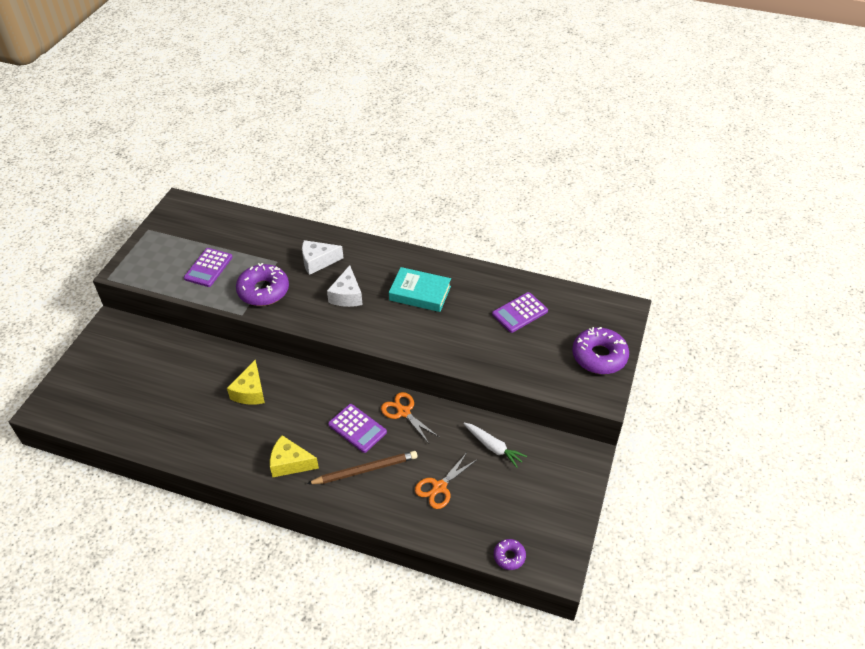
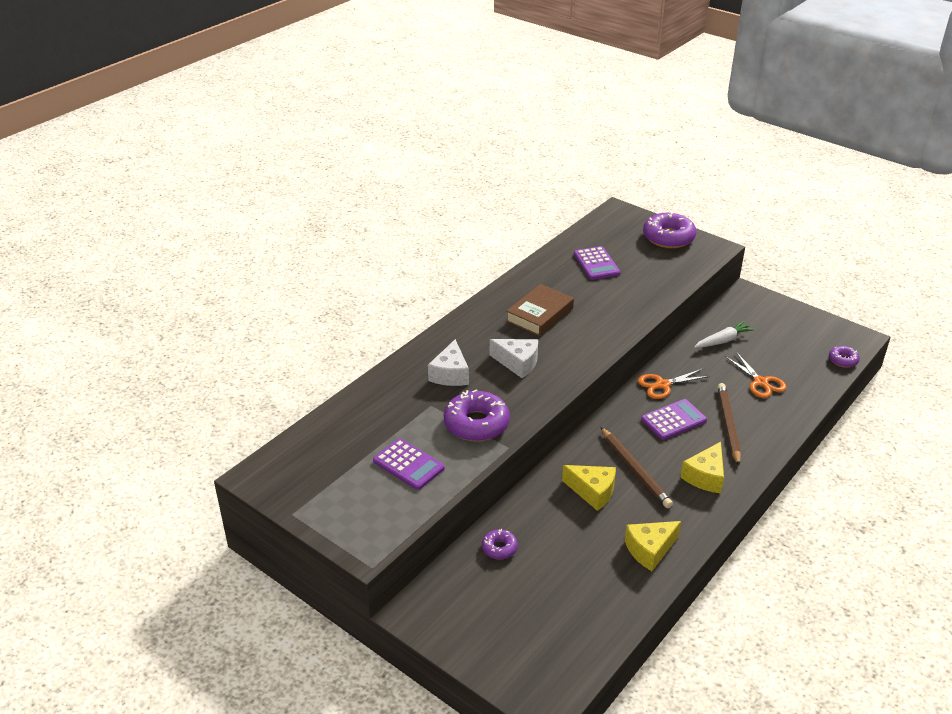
camera: 70 degrees left, 10 degrees down
(177, 352) = (499, 548): none -> purple donut
(194, 440) = (650, 550): none -> yellow cheese
(284, 413) = (635, 469): none -> brown pencil
(420, 293) = (540, 315): turquoise book -> brown book

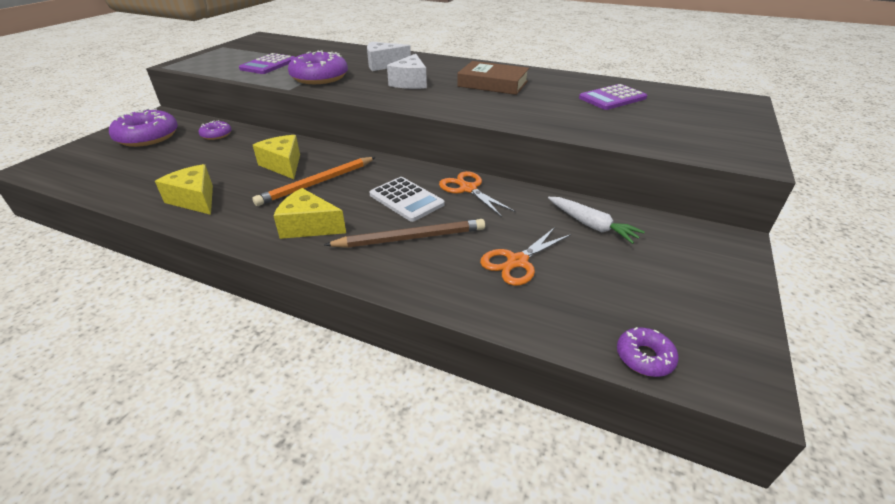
camera: 75 degrees right, 0 degrees up
(592, 492) = (283, 165): yellow cheese -> yellow cheese turned 135 degrees clockwise
(635, 469) = (317, 183): brown pencil -> orange pencil
(668, 237) = (727, 129): purple donut -> purple donut (147, 137)
(673, 420) = (406, 199): purple calculator -> white calculator

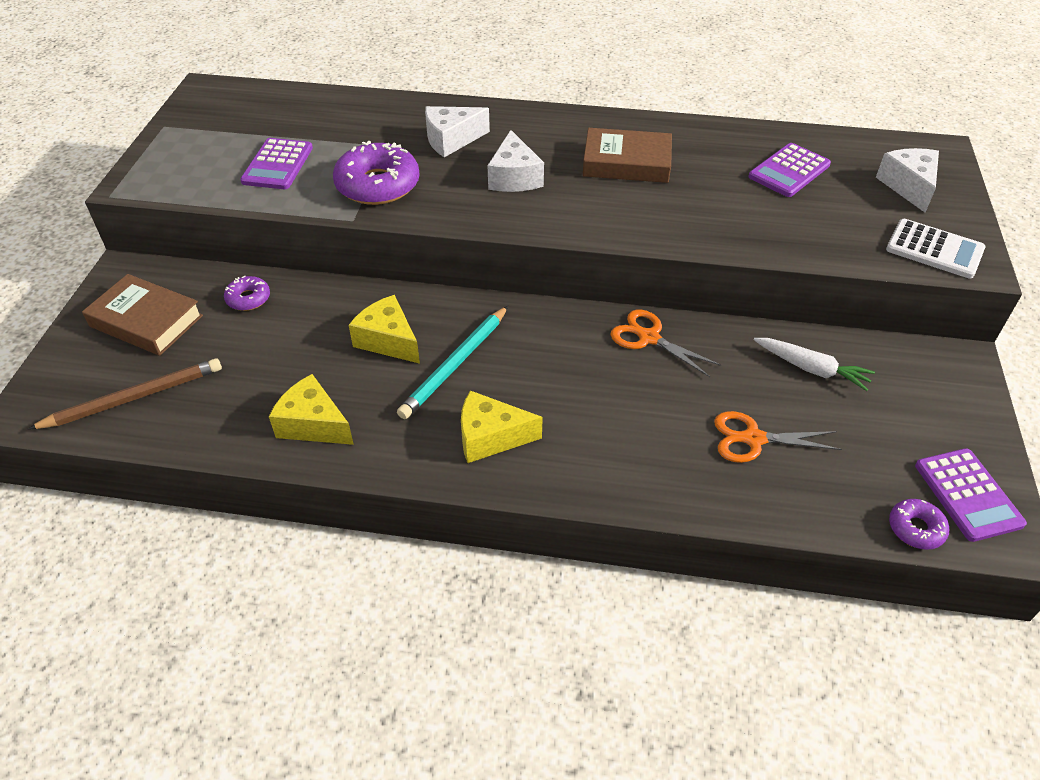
camera: 15 degrees left, 10 degrees up
(147, 137) = (146, 321): purple donut -> brown book
(317, 183) = (455, 364): orange pencil -> turquoise pencil
(406, 199) = (584, 370): white calculator -> white calculator (934, 249)
(410, 238) = (620, 430): brown pencil -> brown pencil (133, 398)
(517, 262) = (753, 439): orange scissors -> orange scissors turned 60 degrees clockwise
(708, 114) = (908, 186): none -> white cheese
(710, 339) = (968, 494): none -> purple calculator

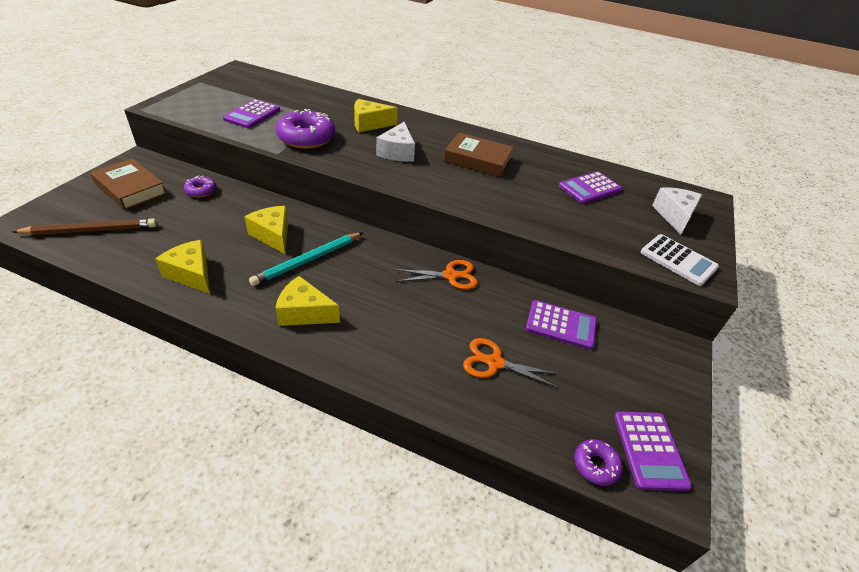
camera: 10 degrees right, 5 degrees down
(451, 140) = (369, 124): white cheese -> yellow cheese
(648, 338) = (450, 276): orange scissors -> orange scissors turned 120 degrees clockwise
(811, 369) = (561, 325): white carrot -> purple calculator

